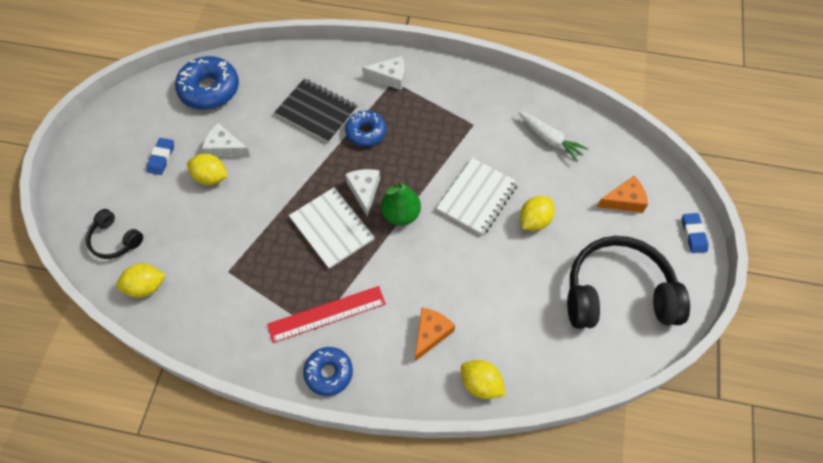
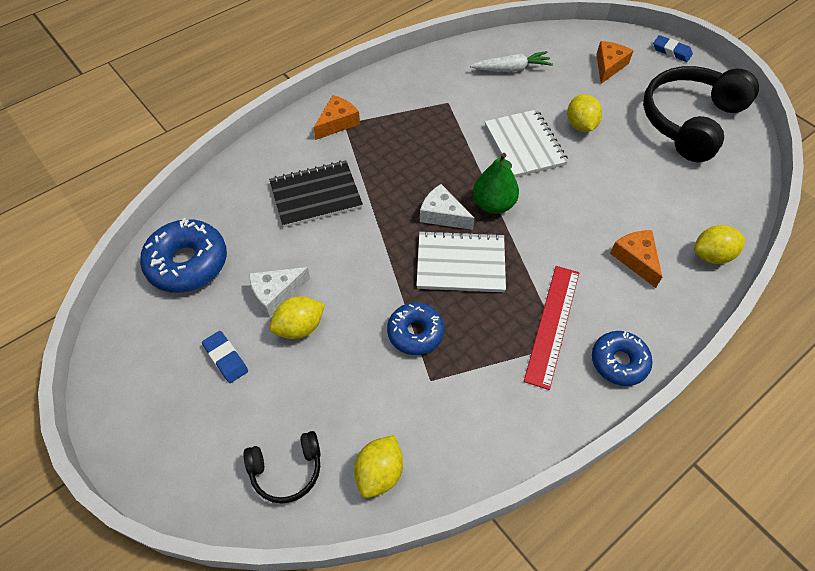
camera: 50 degrees left, 5 degrees down
(366, 132) = (379, 175): blue donut -> blue donut (415, 332)
(389, 77) = (337, 123): white cheese -> orange cheese

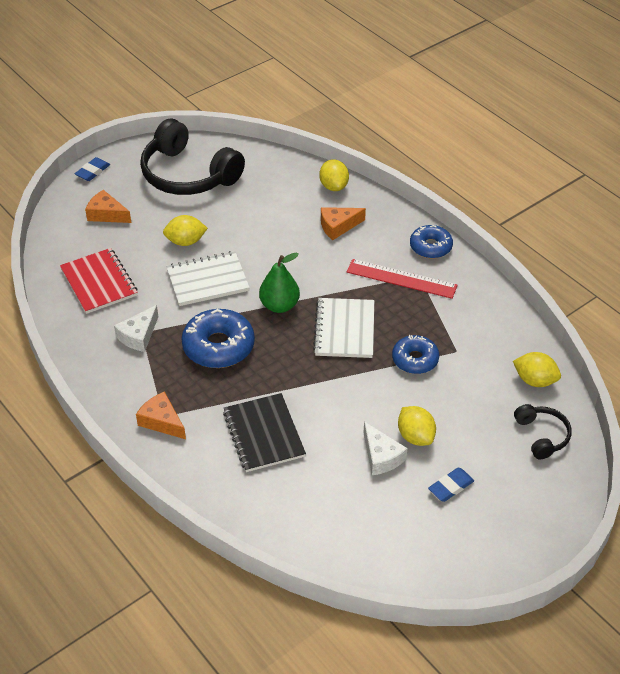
camera: 90 degrees left, 10 degrees down
(187, 263) = (349, 531): blue donut -> blue donut (218, 346)
(442, 215) = (290, 340): white cheese -> white cheese (139, 336)
(511, 69) = (99, 282): white carrot -> red notebook

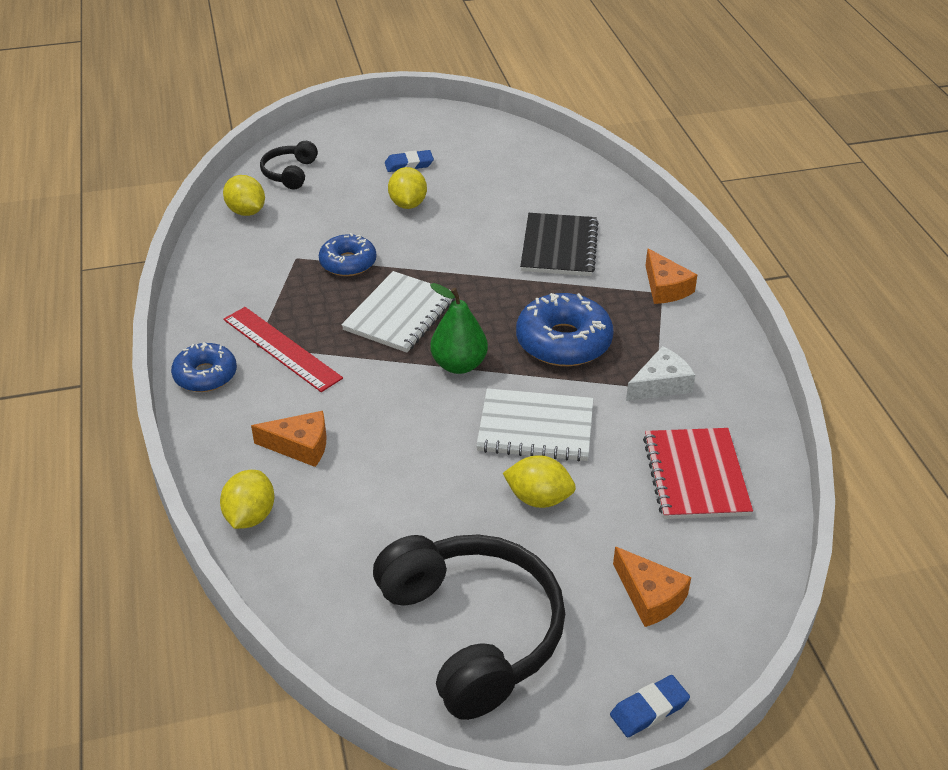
camera: 155 degrees left, 5 degrees down
(381, 456) = (454, 200): white cheese -> none

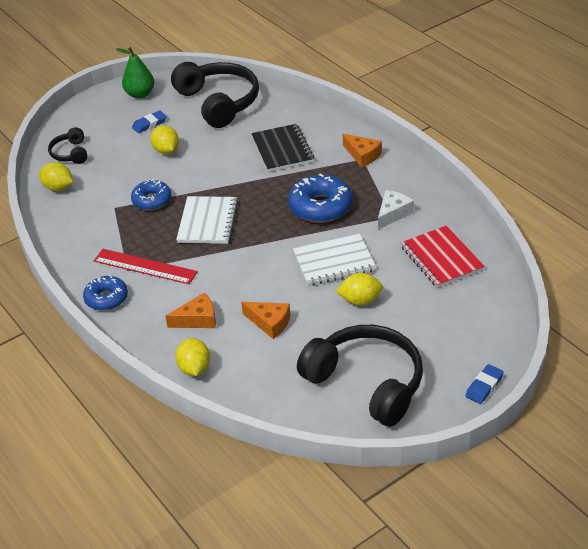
camera: 20 degrees left, 0 degrees up
(459, 365) = (265, 240): green pear -> green pear (140, 94)
(513, 162) = (218, 103): none -> black headphones
(650, 596) = (452, 330): orange cheese -> orange cheese (270, 323)

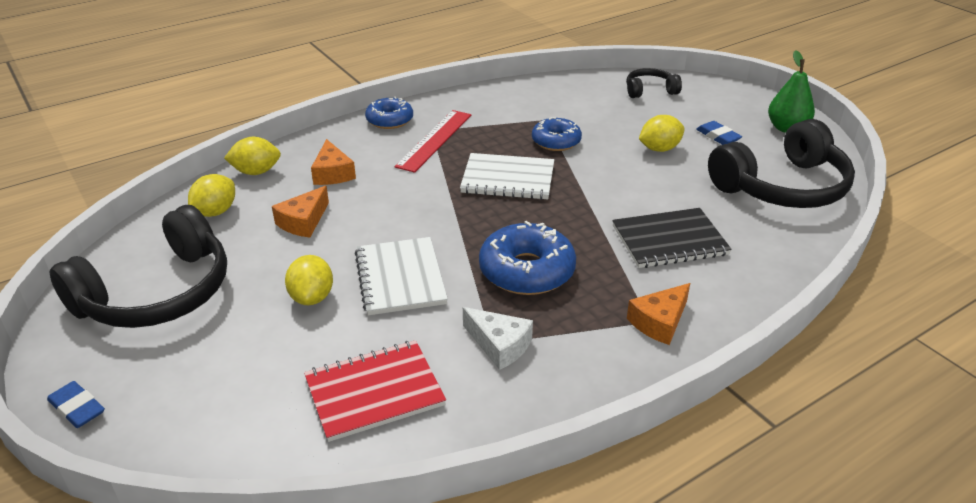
camera: 90 degrees right, 5 degrees down
(58, 188) = (584, 87): yellow lemon -> yellow lemon (215, 212)

